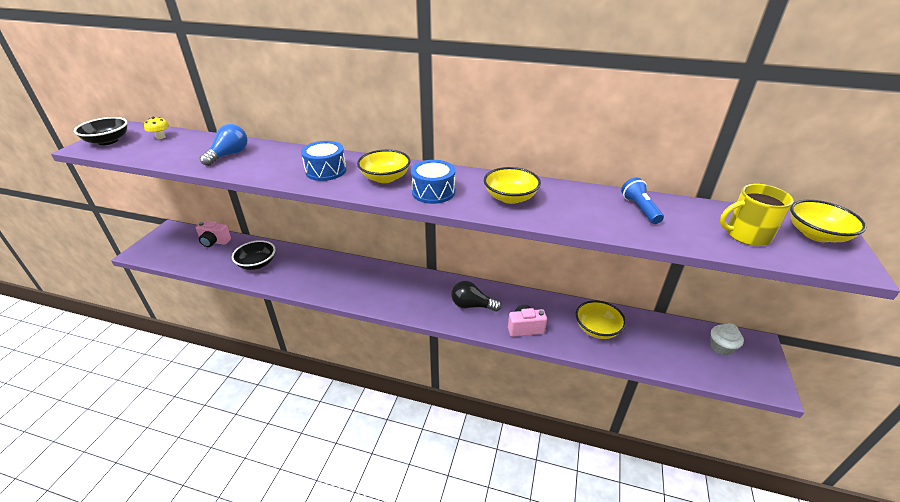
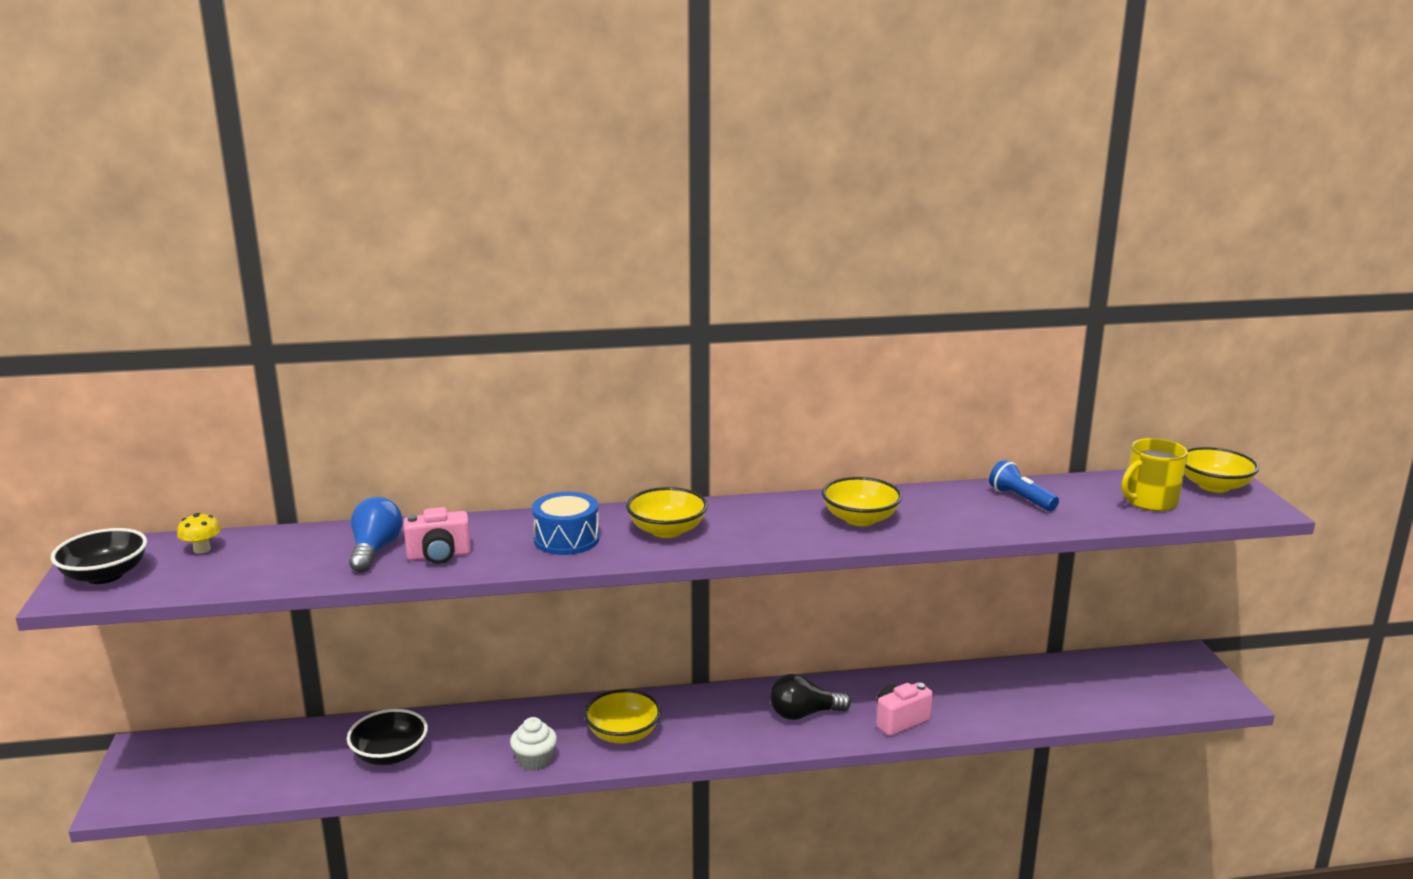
camera: 25 degrees left, 15 degrees down
(214, 242) = (266, 744): pink camera -> pink camera (439, 556)
(433, 192) = (754, 533): blue drum -> none
(597, 329) = (993, 694): yellow bowl -> yellow bowl (623, 734)
(721, 347) = (1150, 672): white cupcake -> white cupcake (534, 760)

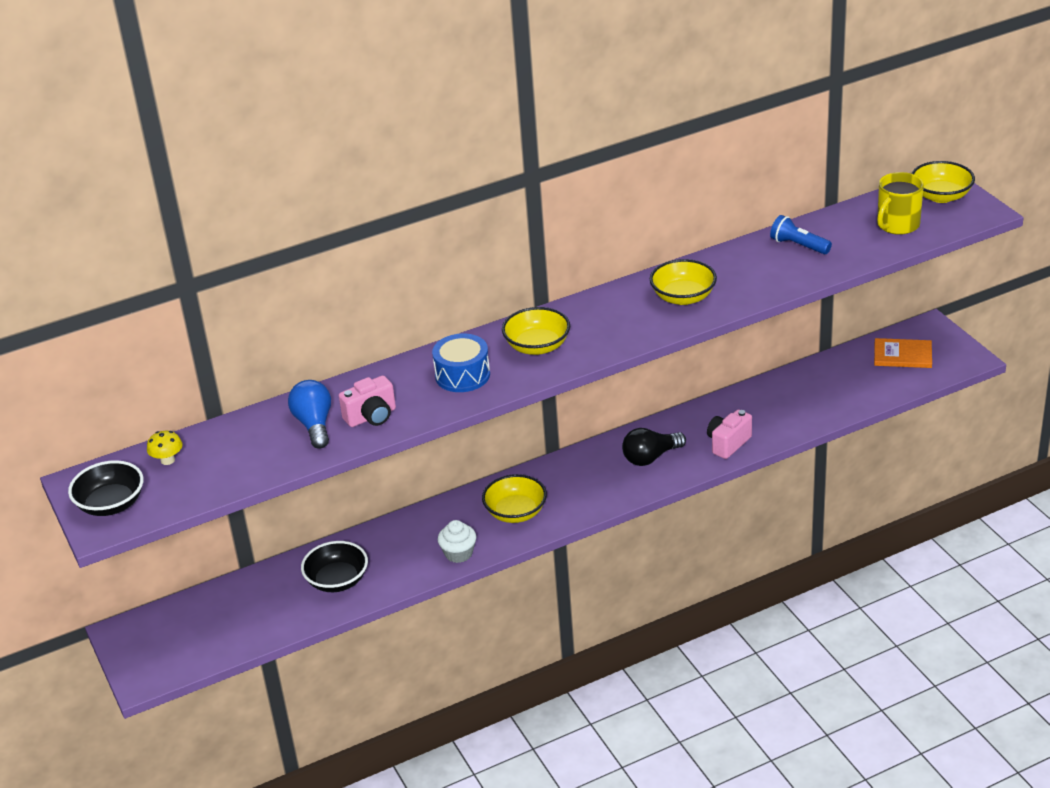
camera: 15 degrees left, 15 degrees up
(1145, 677) = (902, 355): none -> orange book

